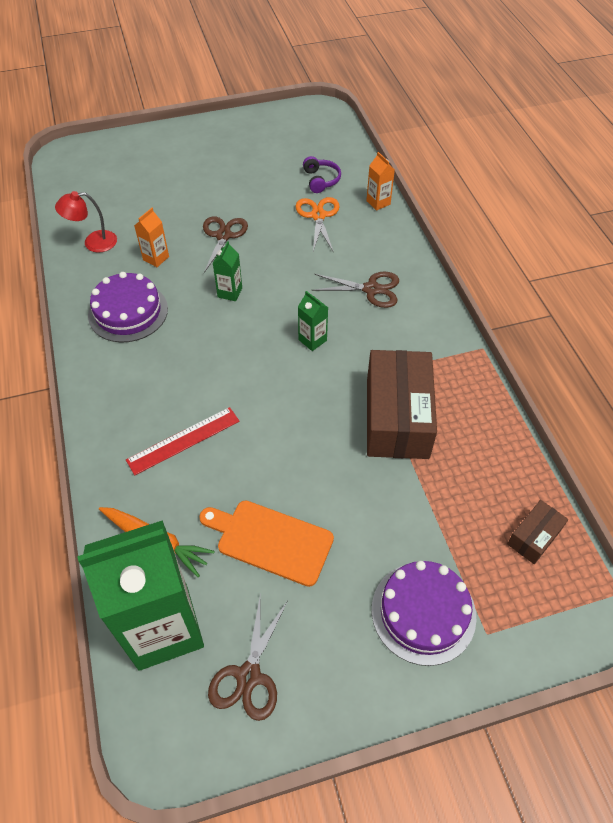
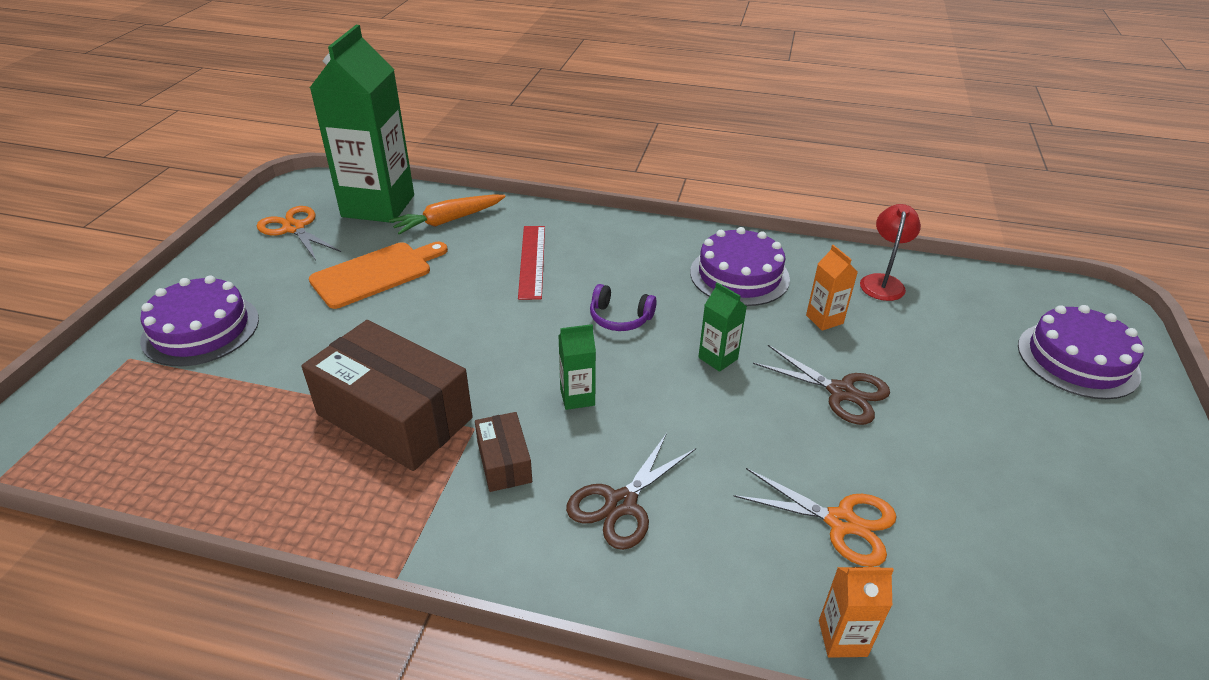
camera: 120 degrees right, 15 degrees down
(130, 159) = (1077, 359): none -> purple cake
(248, 676) = (294, 228): brown scissors -> orange scissors
(321, 180) = (952, 577): purple headphones -> purple headphones (620, 318)
(534, 537) = (136, 447): brown box -> brown box (504, 462)

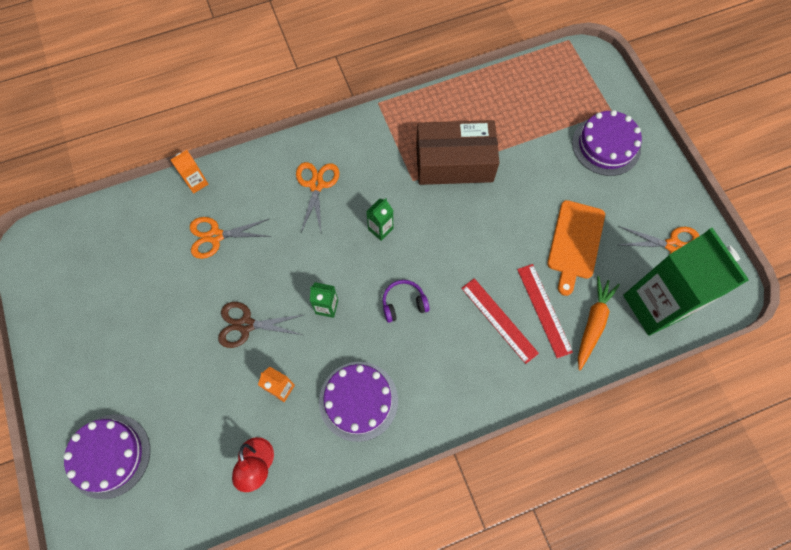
camera: 145 degrees right, 30 degrees up
(479, 247) = (544, 310): none -> red ruler
(504, 462) = (383, 172): brown box -> none
(621, 503) = (316, 185): brown scissors -> orange scissors

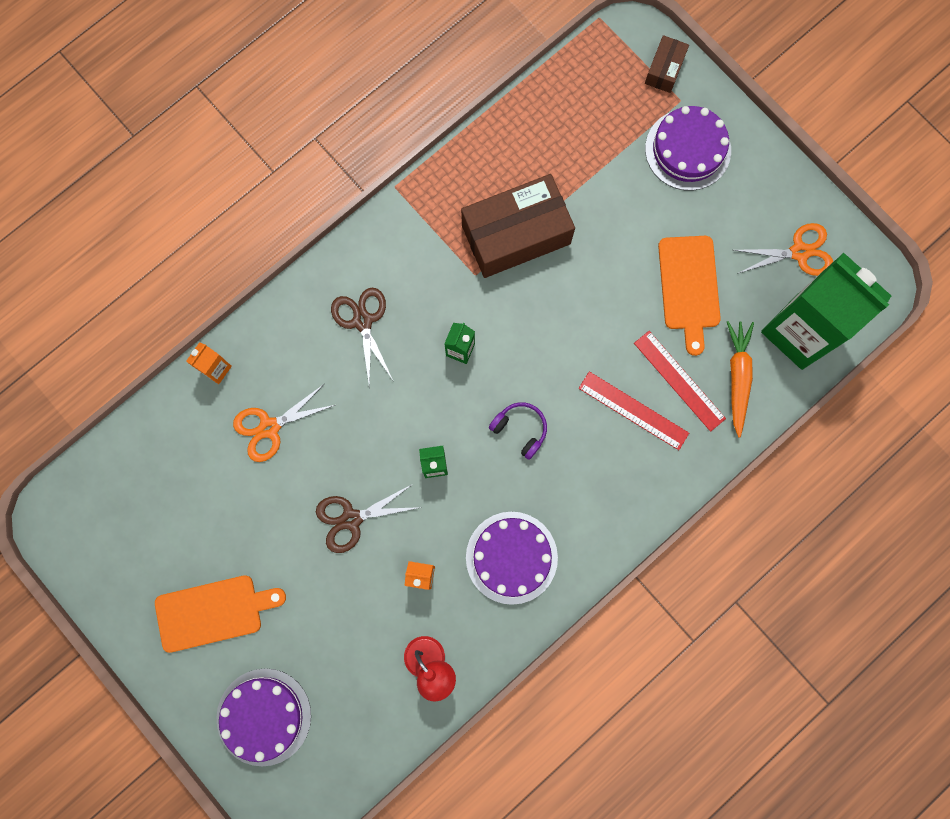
camera: 20 degrees left, 10 degrees up
(110, 357) = (213, 612): none -> orange cutting board
(316, 185) = (363, 321): orange scissors -> brown scissors
(403, 303) = (520, 430): purple headphones -> purple headphones turned 75 degrees clockwise
(606, 87) = (664, 69): none -> brown box

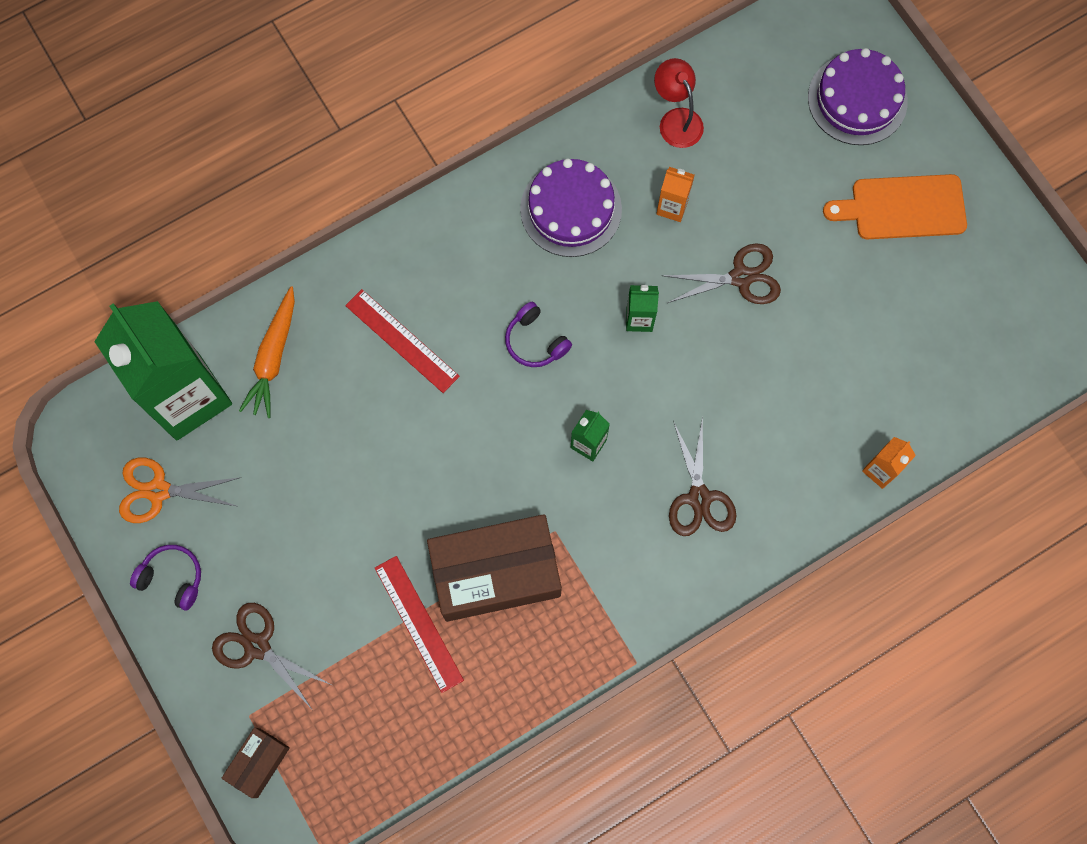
camera: 170 degrees left, 5 degrees down
(269, 427) = (823, 392): orange scissors -> none
(679, 380) = (341, 365): red ruler -> red ruler (418, 623)
(688, 149) = (257, 646): purple cake -> brown scissors
(689, 287) = (301, 471): orange cutting board -> none
(768, 188) = (172, 578): none -> purple headphones

